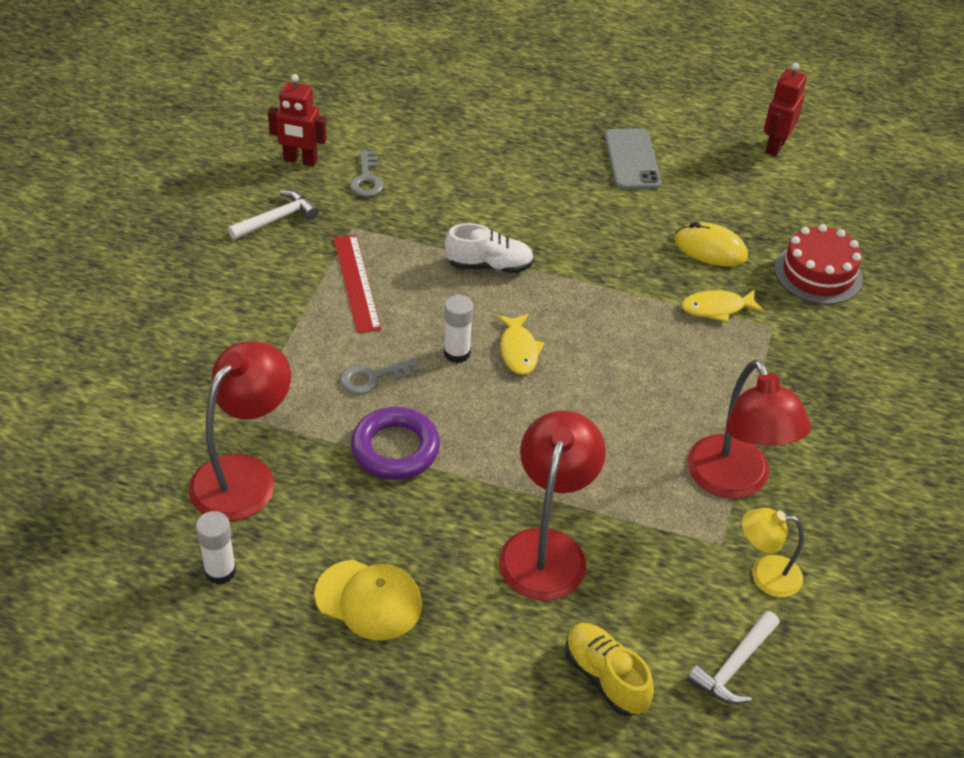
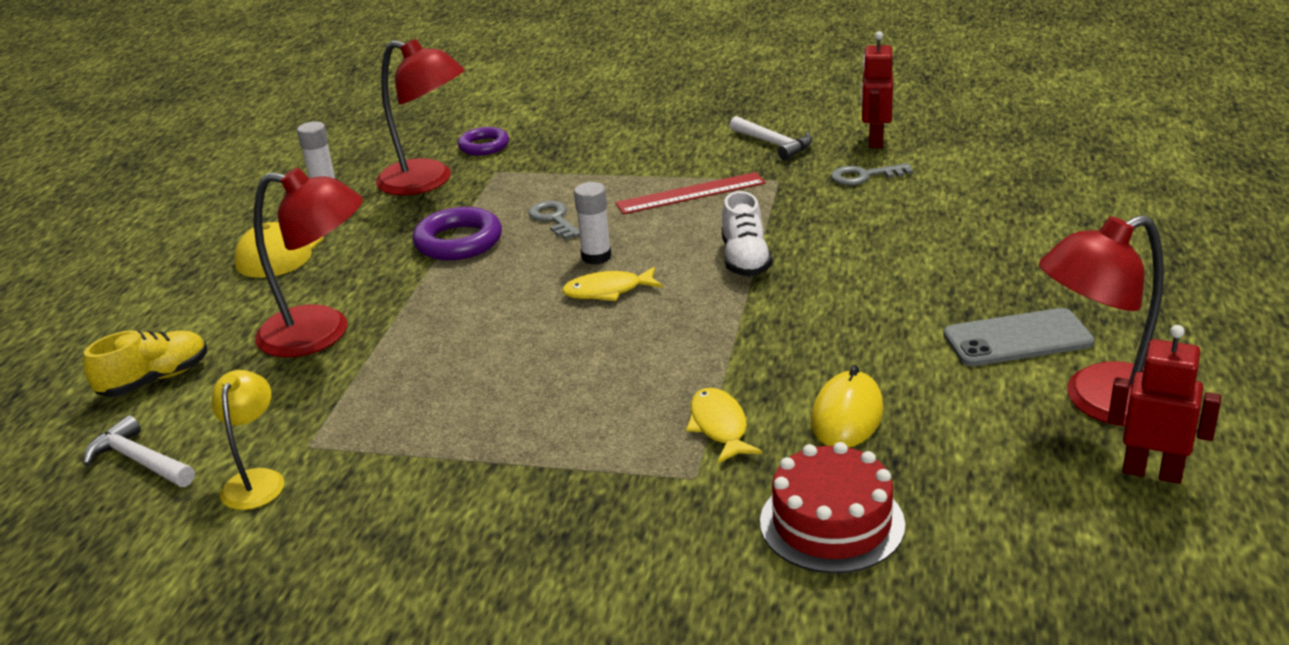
camera: 90 degrees right, 15 degrees down
(172, 426) = (484, 146): none -> purple ring
(735, 481) = (404, 453): red lamp -> red lamp (1101, 402)

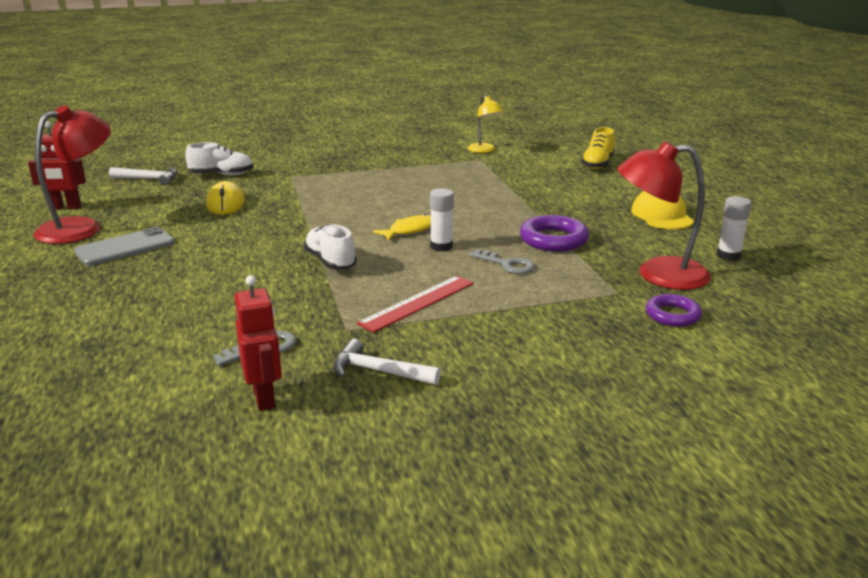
camera: 150 degrees right, 5 degrees down
(140, 461) = (545, 147): white hammer -> white hammer (149, 179)
(321, 333) = (550, 189): red lamp -> none
(719, 426) = (291, 191): yellow fish -> none
(832, 523) = (222, 175): red cake -> white shoe

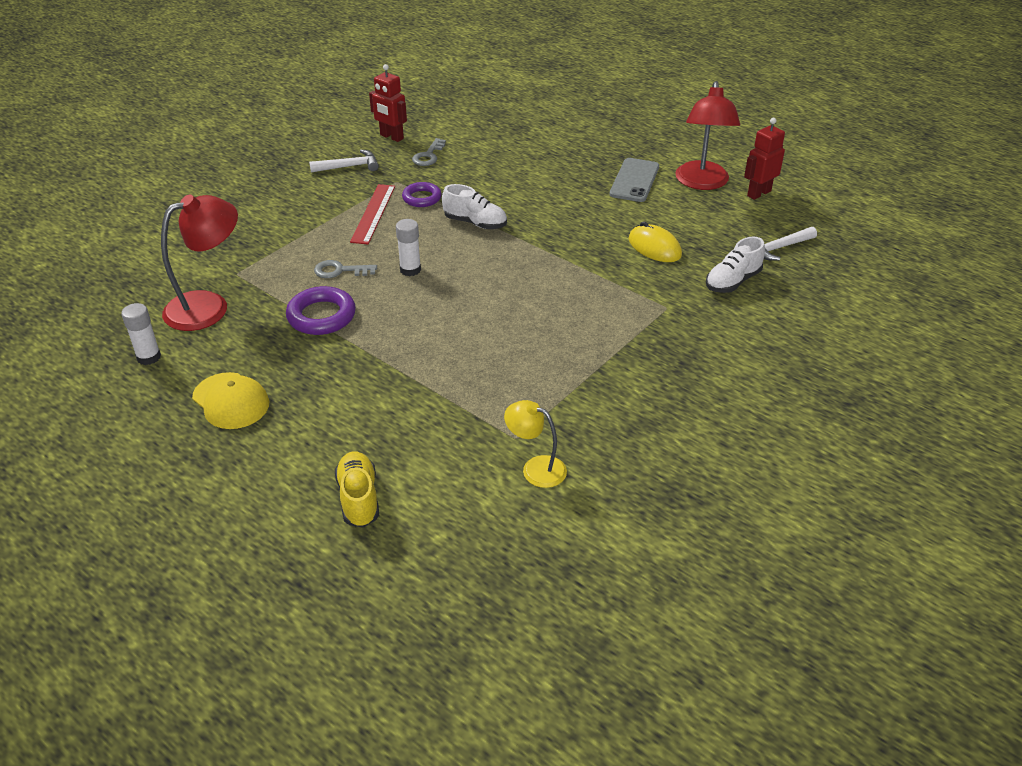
camera: 145 degrees right, 15 degrees up
(410, 230) = (456, 278): yellow fish -> none
(672, 315) = (186, 268): purple ring -> purple ring (422, 198)

